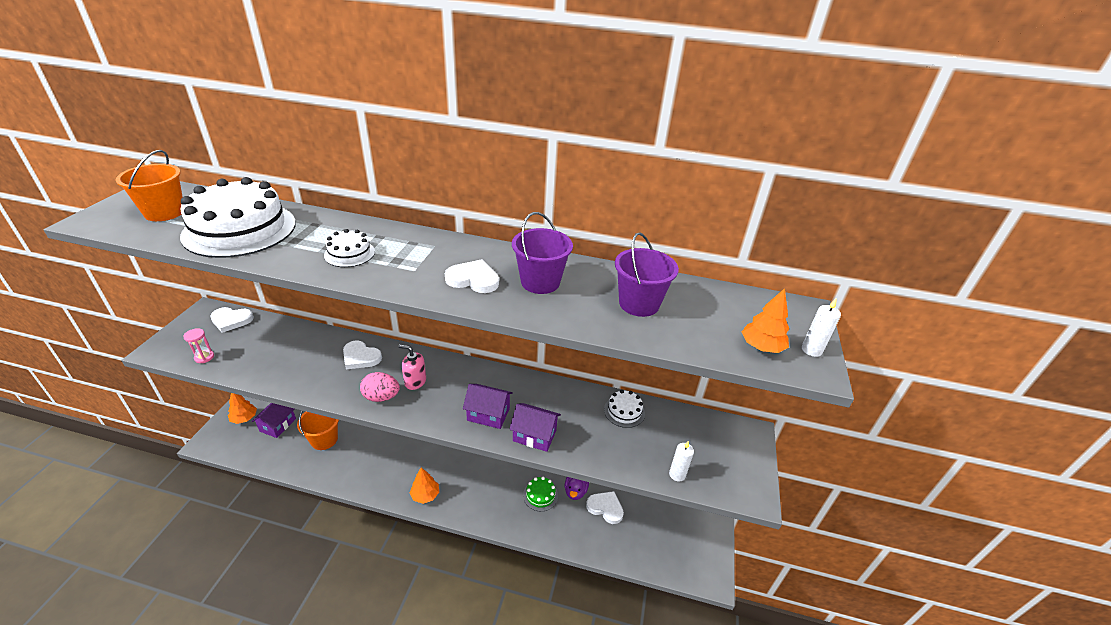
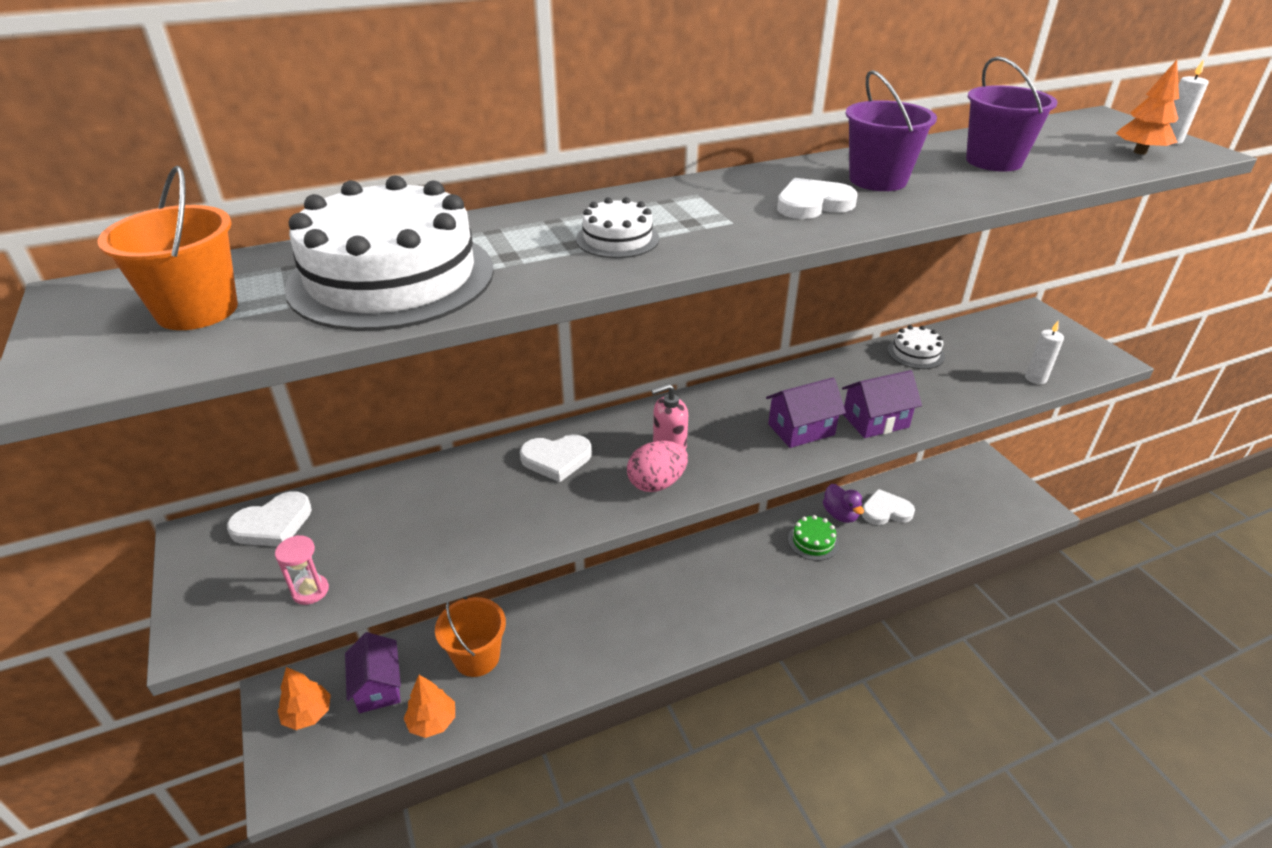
camera: 35 degrees left, 0 degrees up
(425, 495) = (693, 626): orange tree -> orange tree (432, 721)

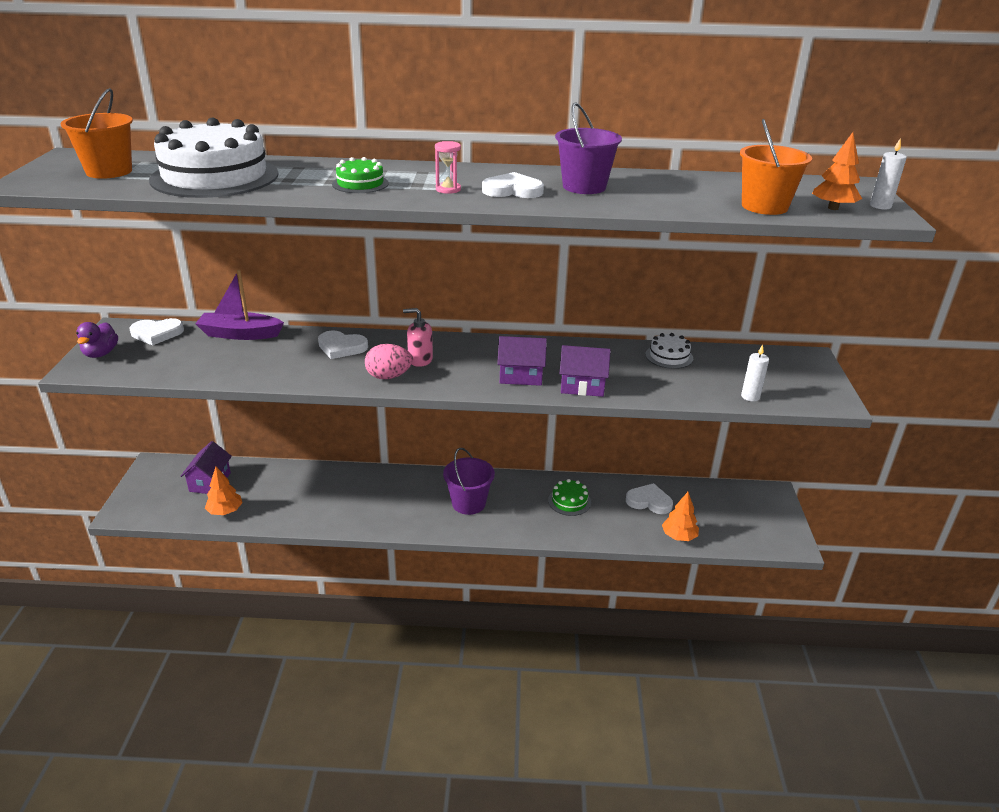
camera: 25 degrees right, 5 degrees down
(308, 714) = (161, 482): orange tree -> orange tree (679, 536)
(310, 591) = (146, 368): pink hourglass -> pink hourglass (448, 189)
(400, 484) = (240, 334): none -> purple boat
(477, 657) = (278, 488): orange bucket -> orange bucket (764, 206)
(617, 239) = (360, 184): white cake -> green cake
(840, 515) = (608, 492): purple duck -> purple duck (101, 353)
(994, 161) = (695, 192): purple bucket -> purple bucket (468, 503)

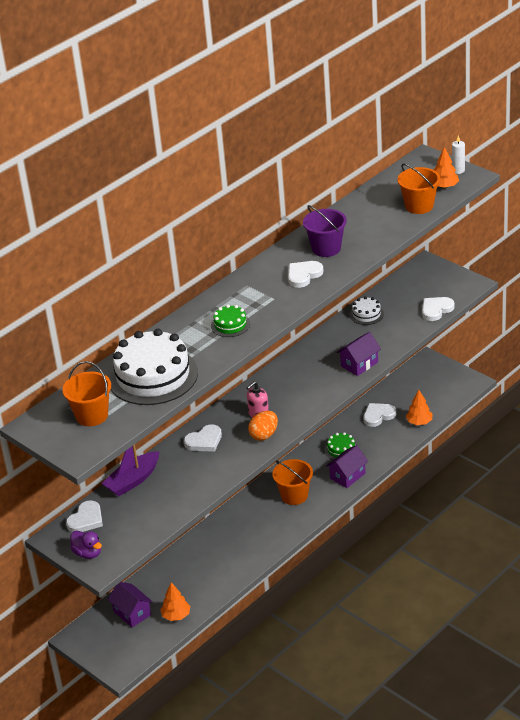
camera: 45 degrees left, 5 degrees up
(388, 376) = (264, 435): pink egg -> orange egg
(448, 189) = (276, 297): pink hourglass -> none
(468, 503) = (294, 495): purple bucket -> orange bucket
(521, 376) = (322, 382): purple house -> purple house (347, 476)
(750, 396) = (436, 310): white candle -> white heart

